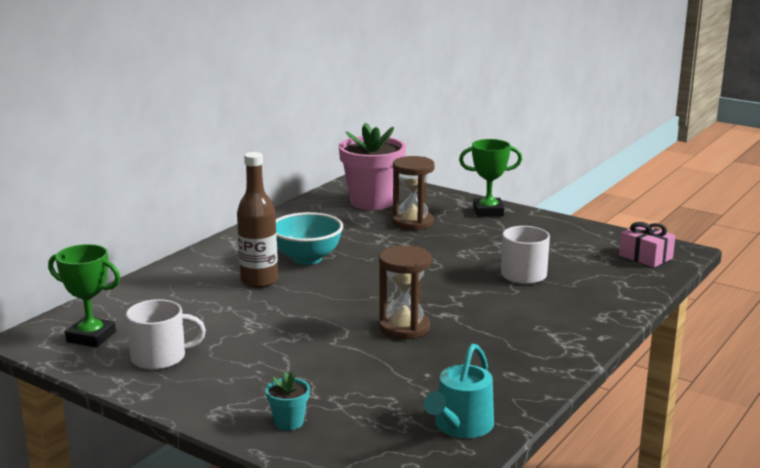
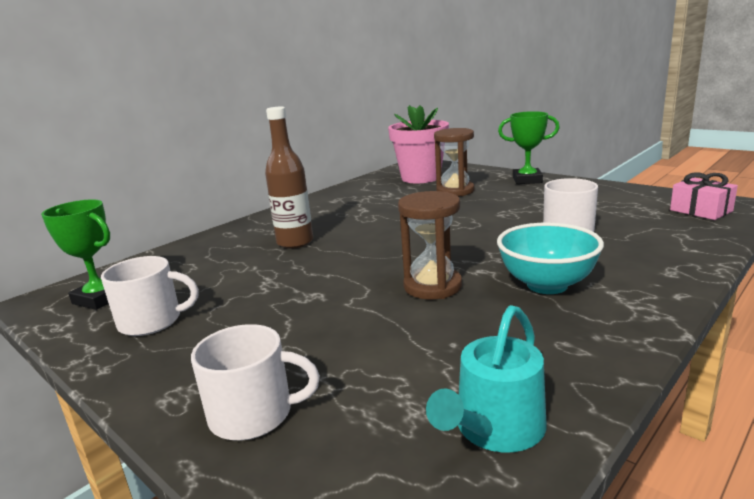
camera: 10 degrees right, 0 degrees up
(289, 422) = (253, 414): turquoise flower pot -> white mug
(307, 259) = (348, 222): turquoise bowl -> turquoise bowl (547, 285)

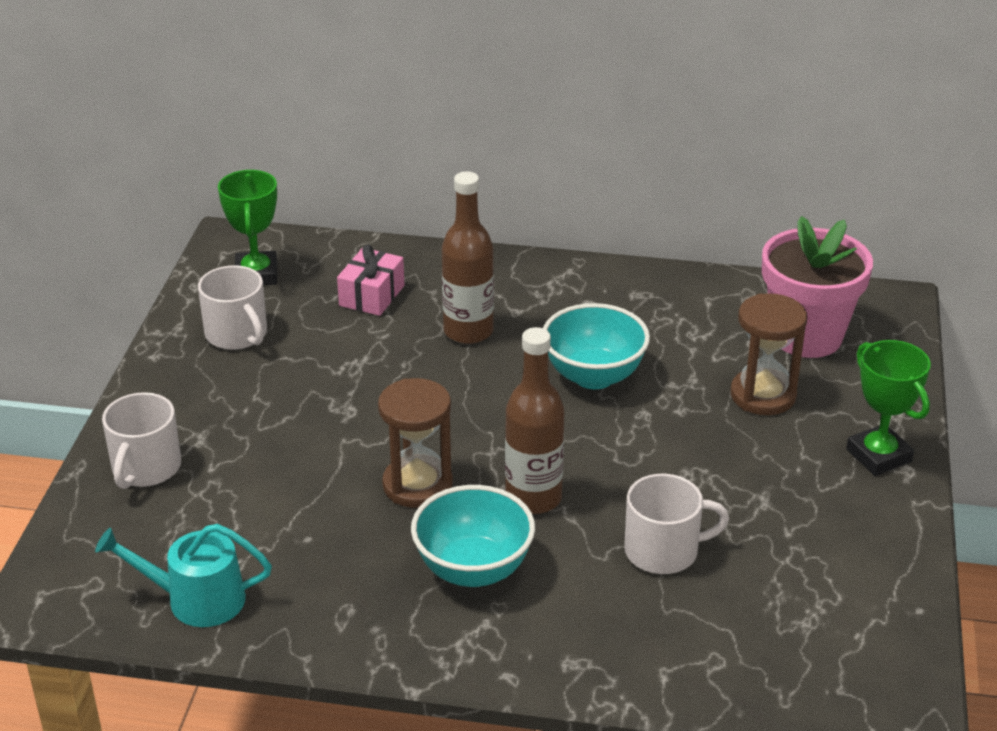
camera: 55 degrees right, 15 degrees up
(253, 414) = (145, 468): white mug -> white mug turned 45 degrees clockwise
(388, 220) = (593, 376): none -> turquoise bowl
(485, 254) = (533, 498): none -> brown bottle
(701, 210) = (843, 672): pink gift -> pink gift (371, 295)

